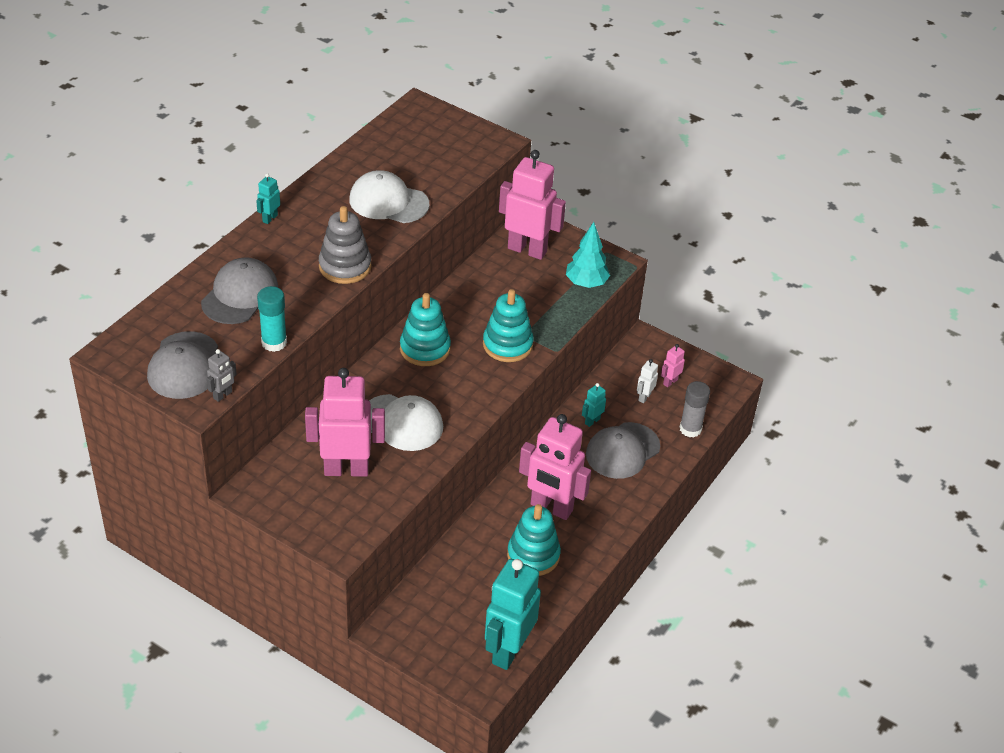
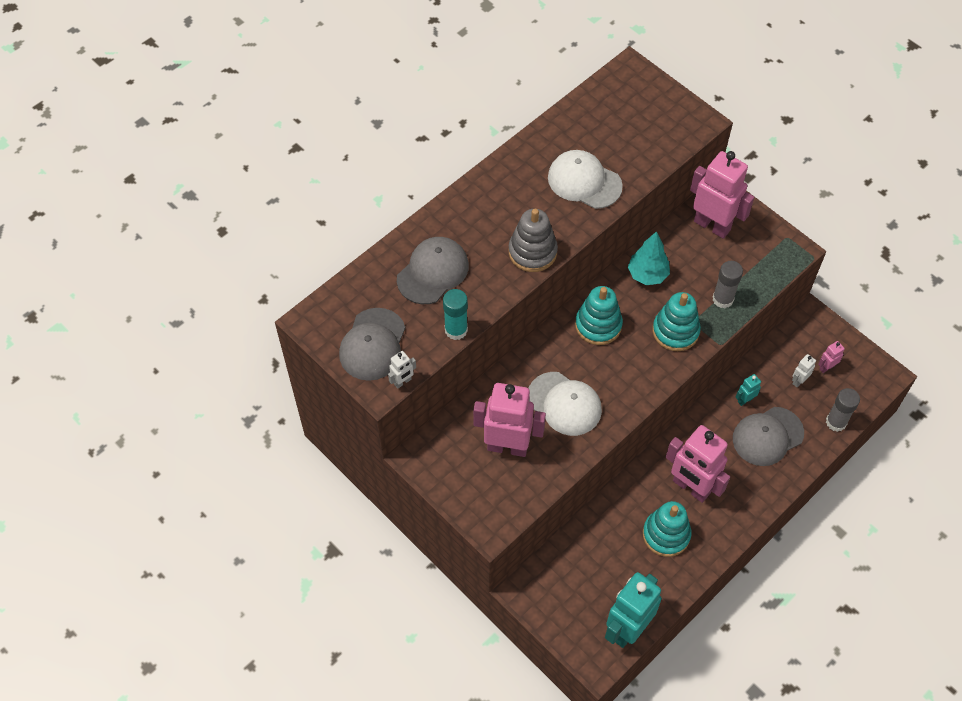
camera: 15 degrees right, 15 degrees up
(223, 395) = (402, 382): grey robot -> white robot
(270, 218) = (471, 187): turquoise robot -> none
(551, 311) = (722, 299): none -> grey glue stick
(586, 283) = (762, 271): turquoise tree -> turquoise tree (647, 275)

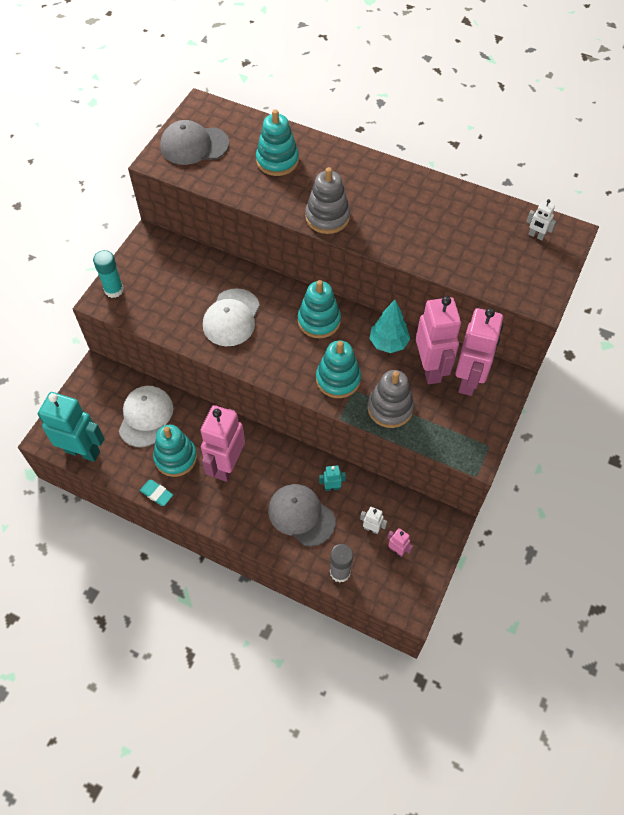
camera: 70 degrees right, 0 degrees up
(402, 382) = (167, 172): white robot -> white robot (536, 236)
(433, 272) = (277, 161): grey cap -> turquoise stacking toy
(456, 330) = (228, 190): turquoise glue stick -> turquoise glue stick (114, 290)
(507, 446) = (177, 291): pink robot -> pink robot (431, 369)
(584, 181) = (421, 232): white cap -> white cap (146, 417)
(704, 564) = (157, 494): none -> turquoise eraser
(722, 299) = (390, 408): grey glue stick -> grey stacking toy
(745, 400) = (332, 487): turquoise robot -> turquoise robot turned 45 degrees counterclockwise

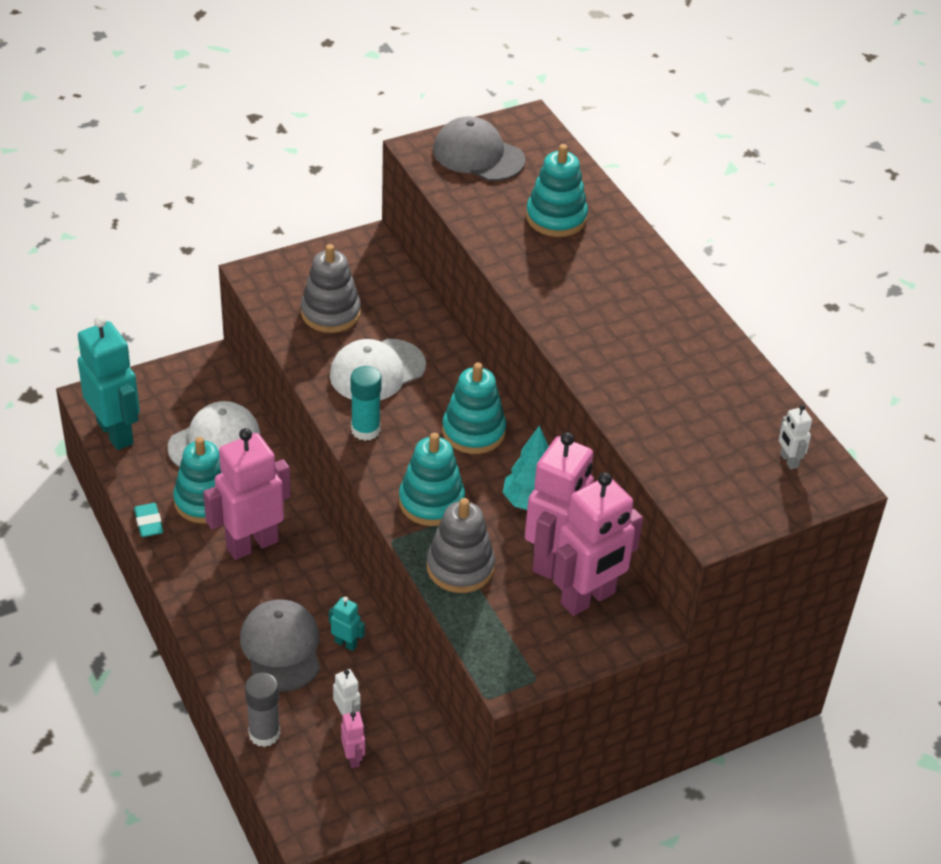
camera: 35 degrees right, 15 degrees down
(114, 290) = (279, 271): turquoise glue stick -> turquoise glue stick (365, 430)
(327, 217) = (551, 302): grey stacking toy -> grey stacking toy (330, 313)

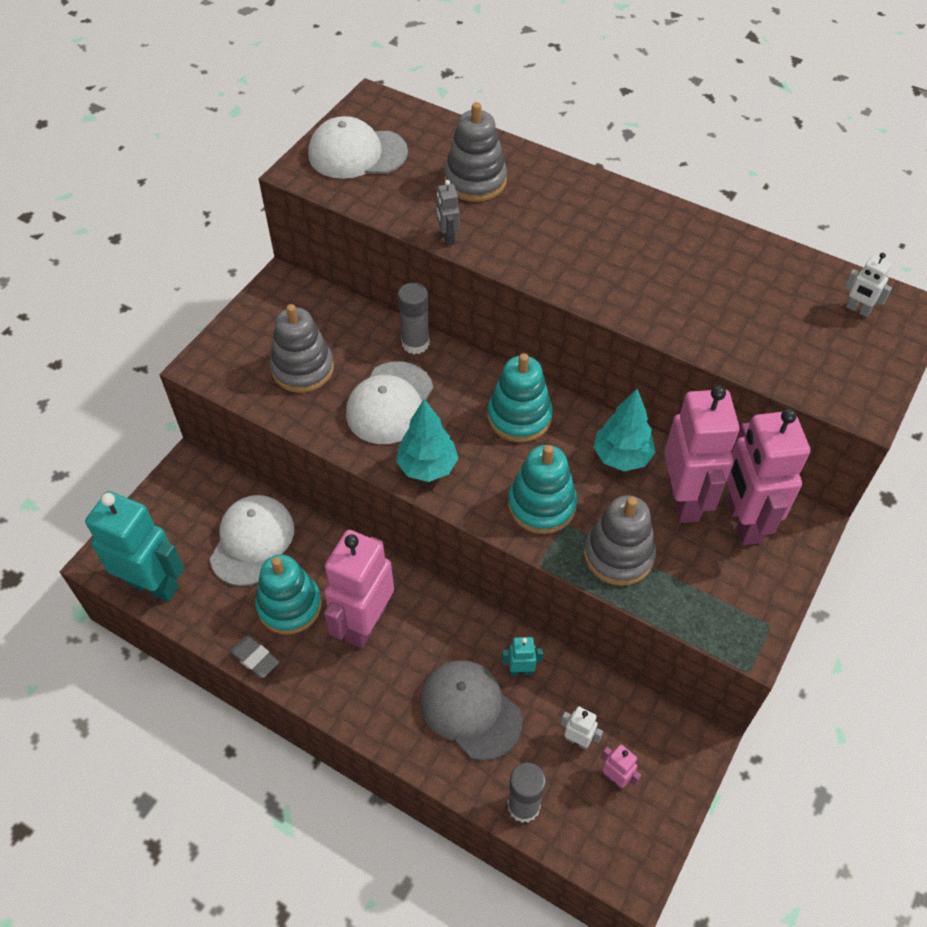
camera: 30 degrees left, 10 degrees up
(148, 523) = (255, 658): turquoise eraser -> grey eraser
(365, 430) = (427, 467): turquoise glue stick -> turquoise tree
(438, 337) = (415, 343): none -> grey glue stick
(478, 155) = (357, 153): grey cap -> white cap
(491, 249) = (447, 238): none -> grey robot
(556, 218) = (475, 181): turquoise stacking toy -> grey stacking toy
(588, 599) = (742, 521): pink robot -> pink robot turned 150 degrees clockwise

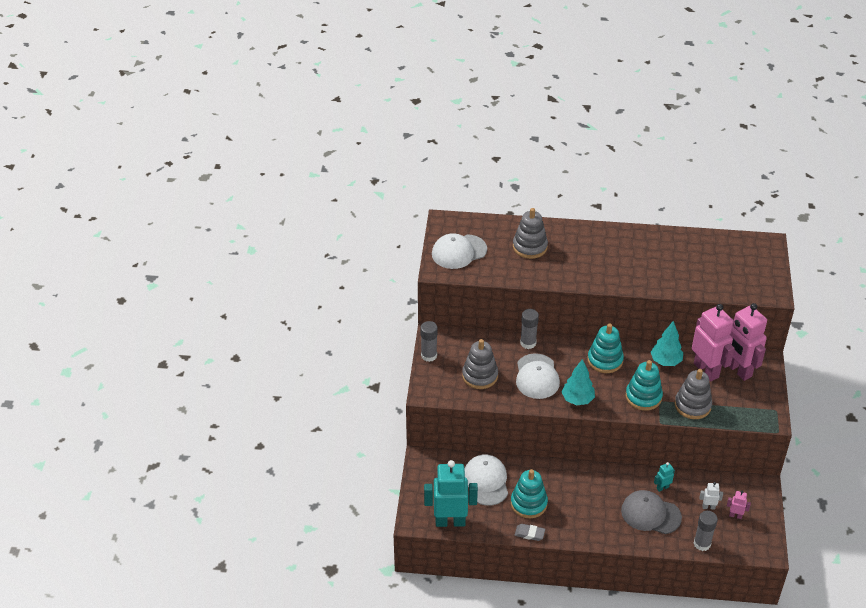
camera: 25 degrees left, 10 degrees down
(252, 309) = (429, 355): none -> grey glue stick
(365, 623) = (572, 496): pink robot -> none
(447, 238) = (538, 280): grey robot -> none
(857, 310) = (746, 251): white robot -> none

